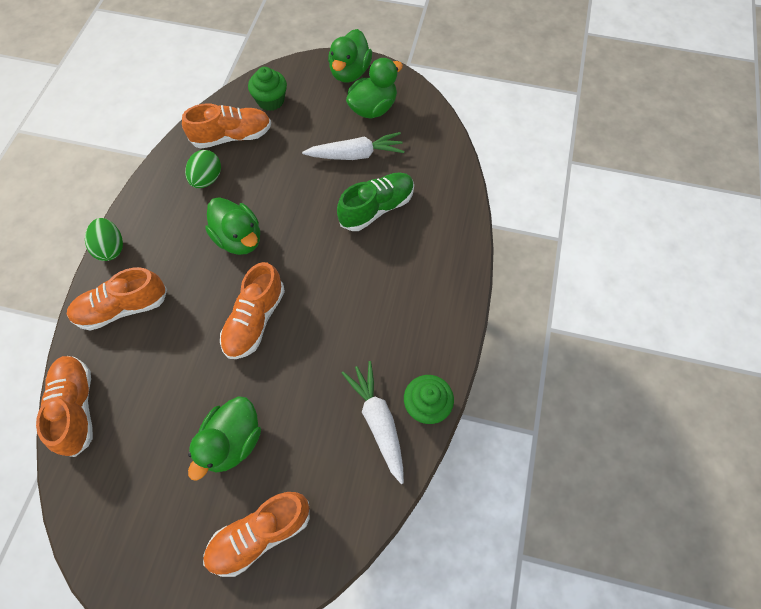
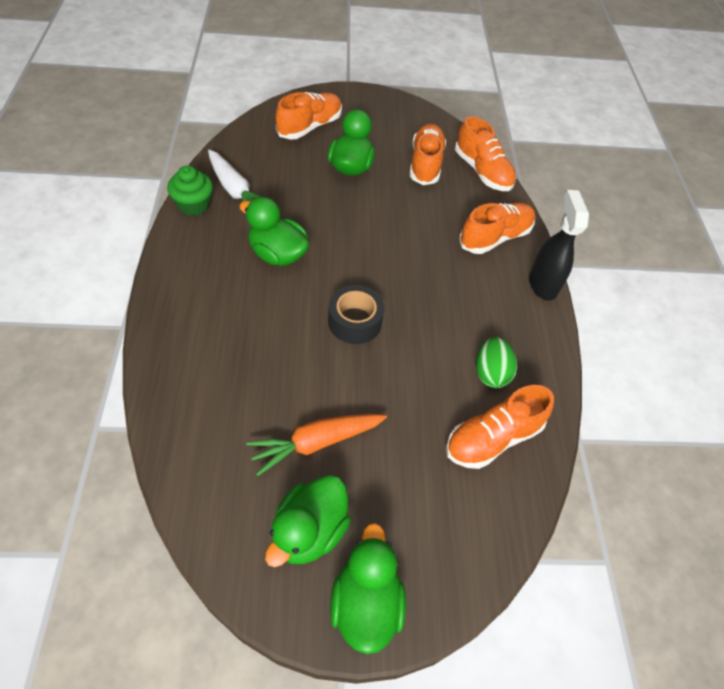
camera: 160 degrees right, 10 degrees down
(111, 248) = (543, 284): green egg -> black spray bottle
(239, 238) = (419, 313): green duck -> green duck (277, 254)
(254, 320) = (369, 244): orange shoe -> orange shoe (425, 164)
(271, 100) = (469, 512): green cupcake -> none
(298, 240) = (355, 321): none -> black tape
(355, 154) = (316, 443): white carrot -> orange carrot
(377, 208) = (272, 372): green shoe -> none

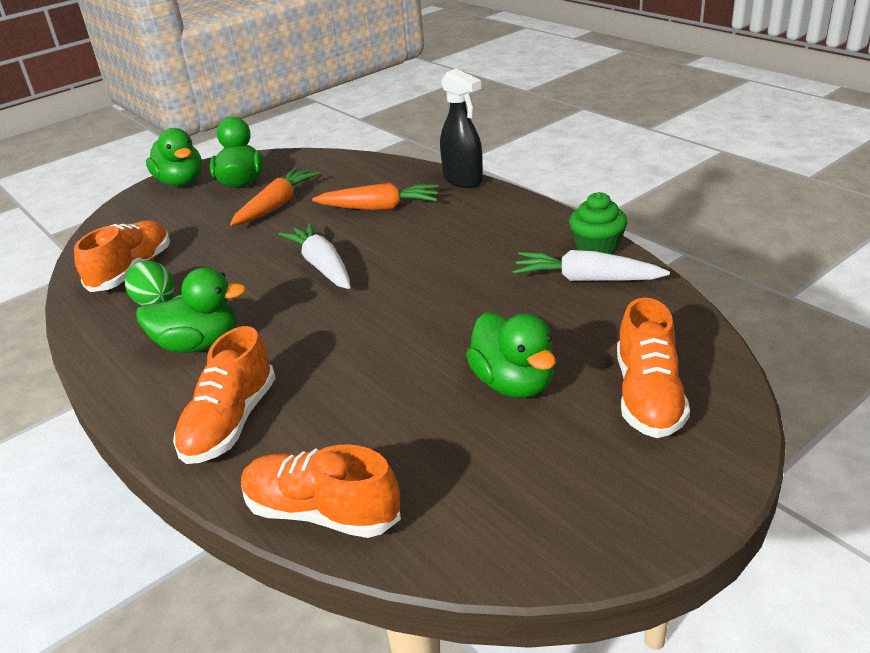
camera: 150 degrees right, 20 degrees down
(249, 360) = (379, 208): none -> orange carrot
(277, 254) = (458, 264): green duck -> green duck (199, 344)
(355, 321) = (322, 266): black tape -> white carrot
(425, 164) = (422, 460): orange shoe -> none
(543, 284) = (131, 408): black spray bottle -> black spray bottle (463, 180)

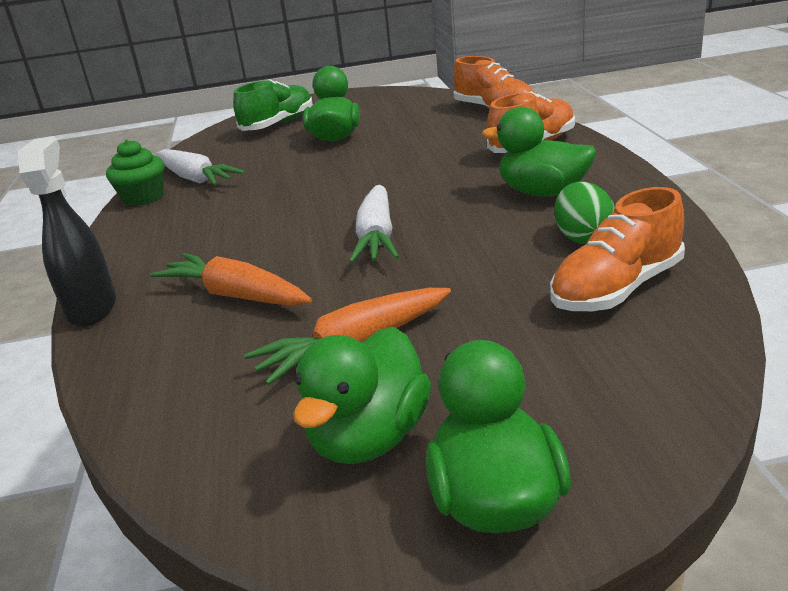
camera: 150 degrees left, 5 degrees down
(648, 396) = (278, 124): orange shoe -> green shoe

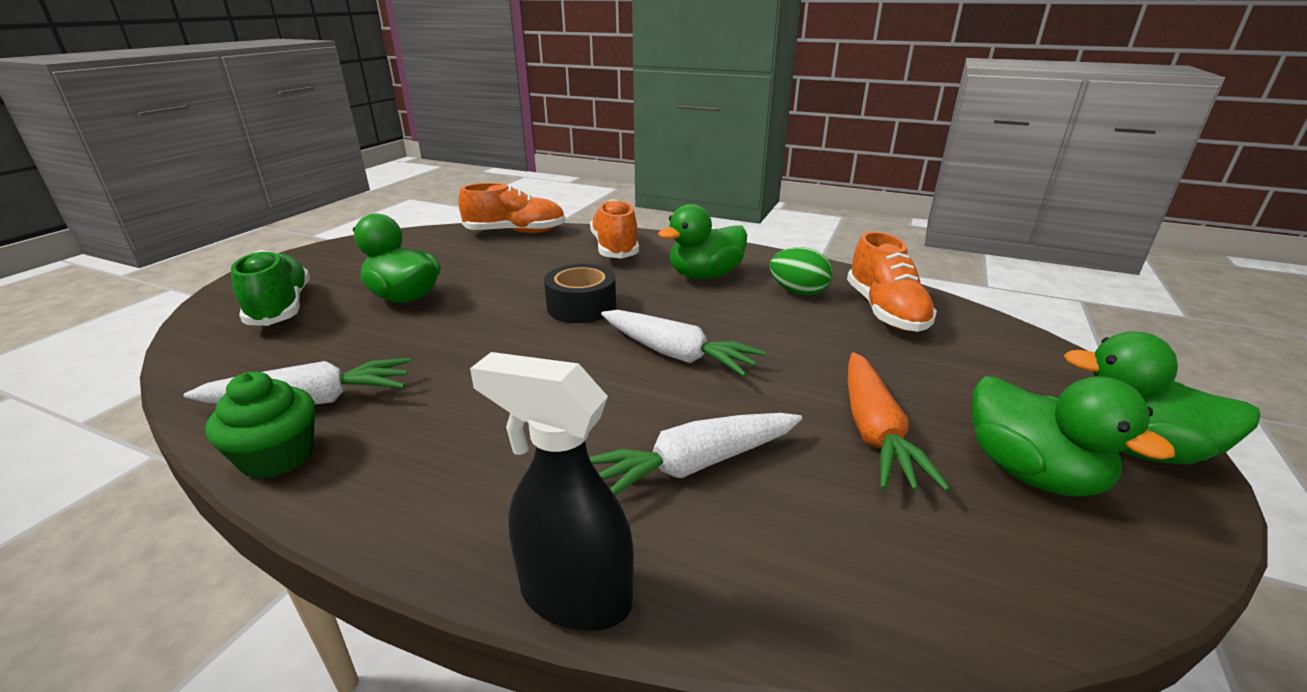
camera: 60 degrees left, 0 degrees up
(236, 296) = (694, 465): orange carrot -> white carrot
(403, 181) = (581, 306): none -> black tape

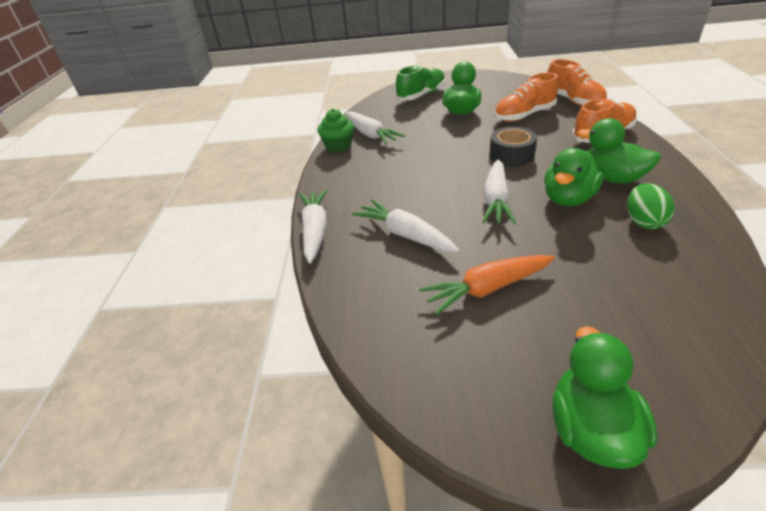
camera: 70 degrees right, 10 degrees up
(574, 596) = (315, 231): black spray bottle -> white carrot
(885, 311) = (670, 270): orange shoe -> orange shoe (524, 115)
(1031, 473) = (502, 364): green duck -> green duck (568, 199)

